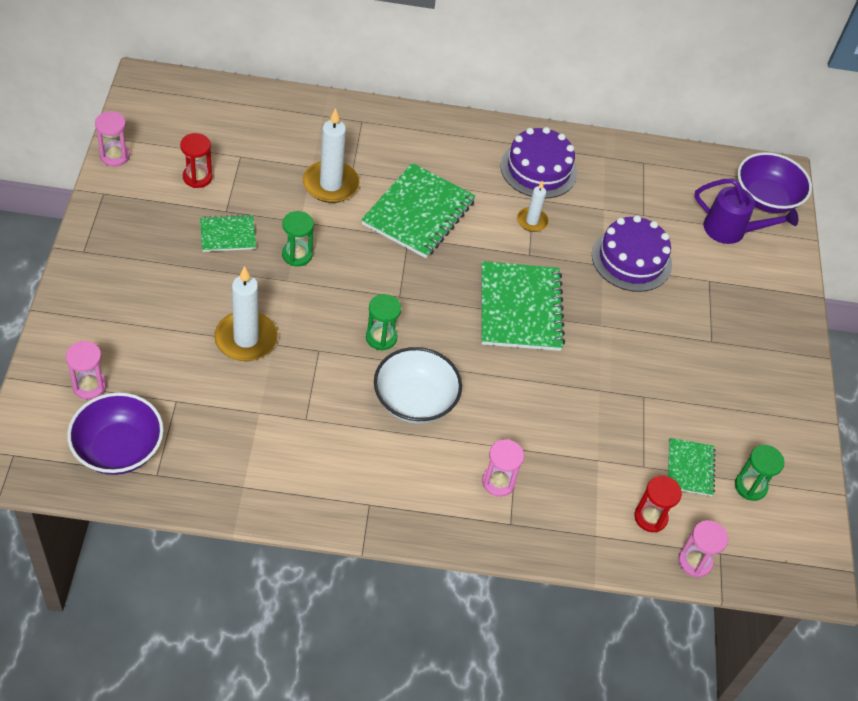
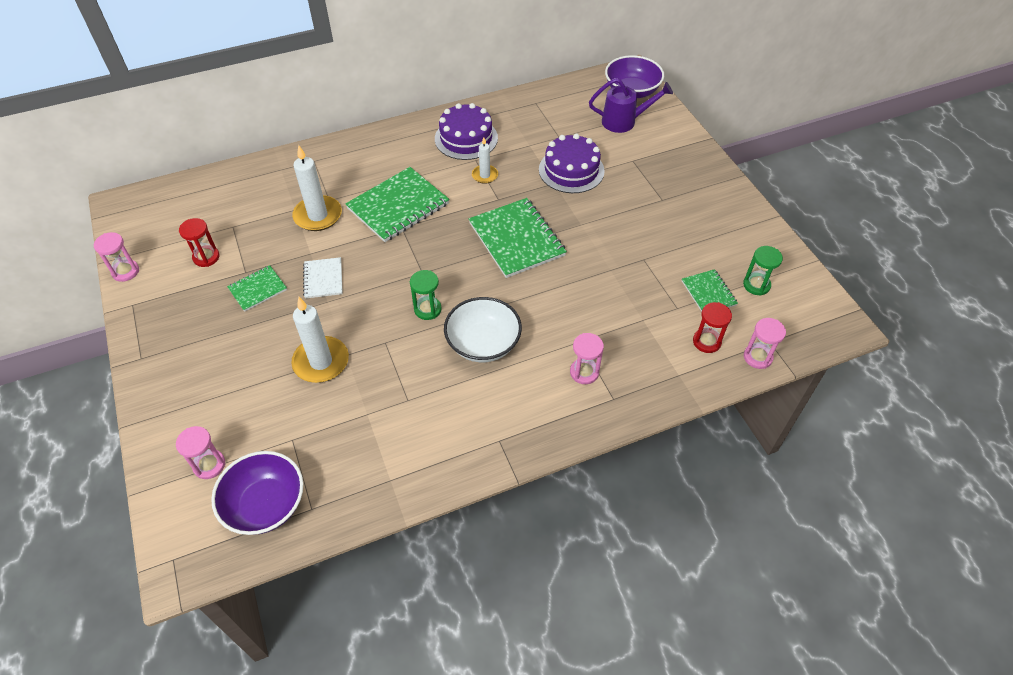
camera: 20 degrees left, 0 degrees up
(297, 255) = (323, 279): green hourglass -> white notebook
(418, 213) = (398, 206): green notebook -> green notebook turned 45 degrees clockwise

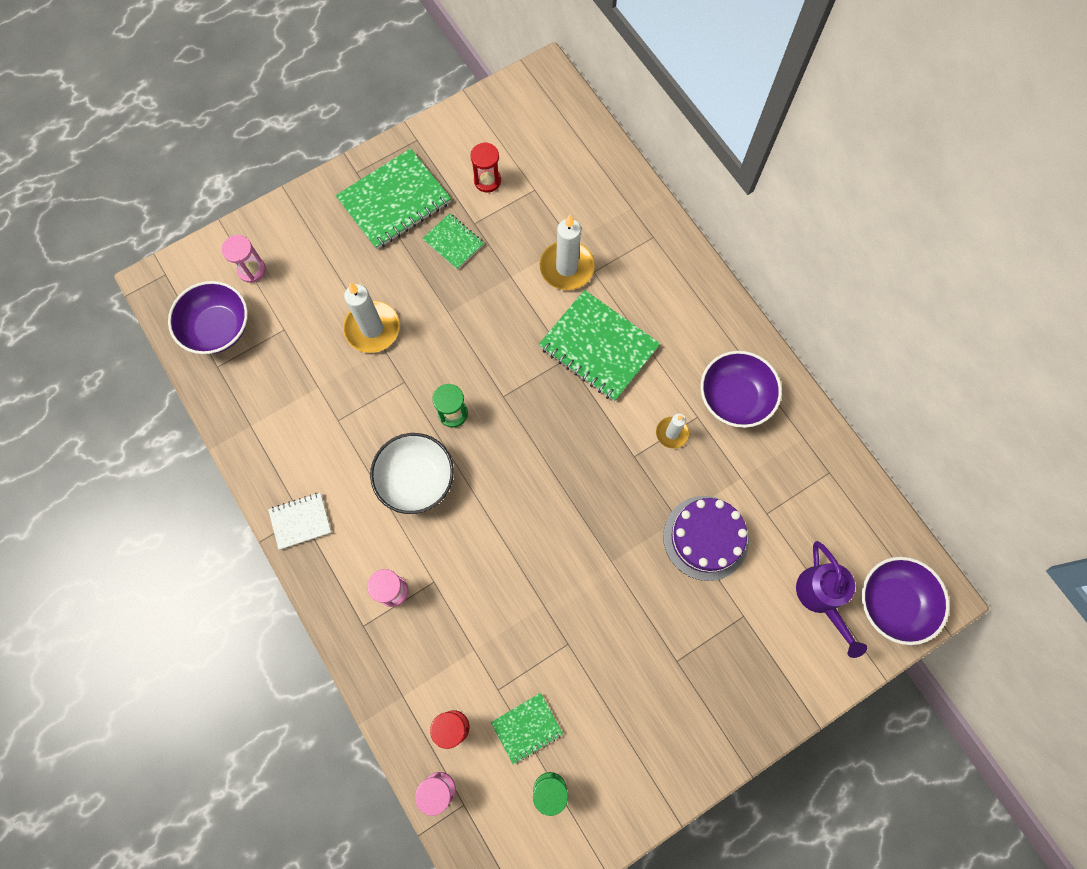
camera: 80 degrees right, 20 degrees up
(125, 271) = (456, 117): pink hourglass -> none
(323, 279) = (477, 299): white notebook -> white notebook (300, 521)
(466, 138) = (734, 398): purple cake -> purple bowl
(517, 239) = (572, 489): green notebook -> green notebook (394, 201)

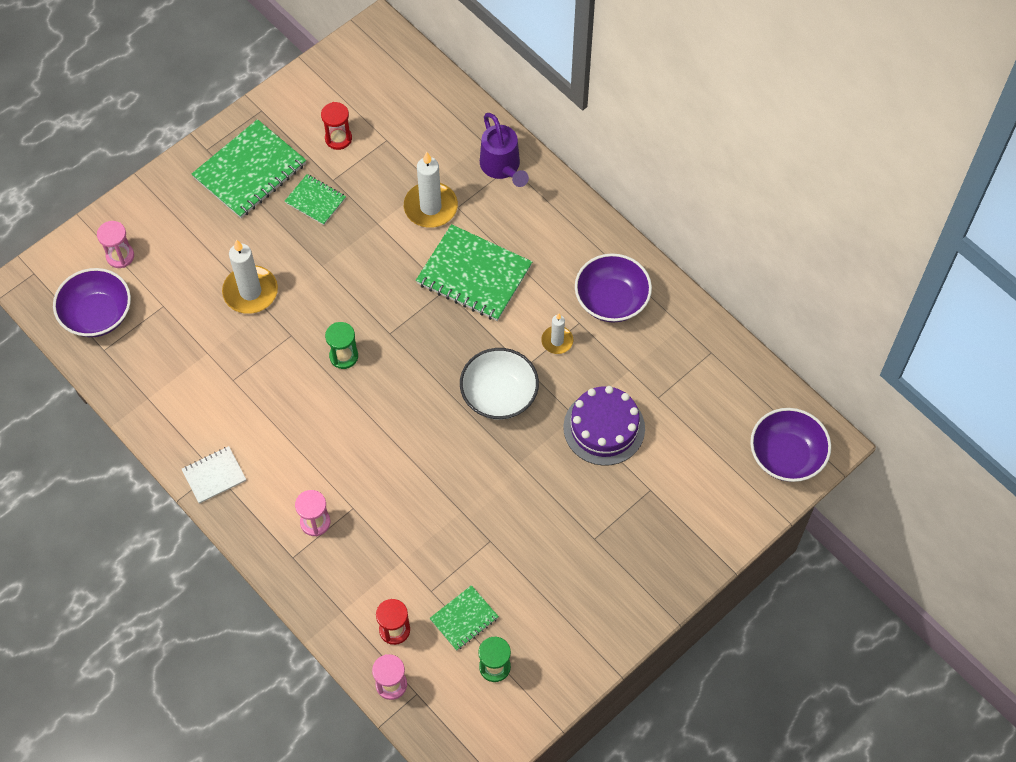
camera: 10 degrees left, 10 degrees down
(416, 479) = (319, 421): white bowl -> white bowl (499, 395)
(821, 597) = (719, 462): purple watering can -> purple watering can (502, 167)

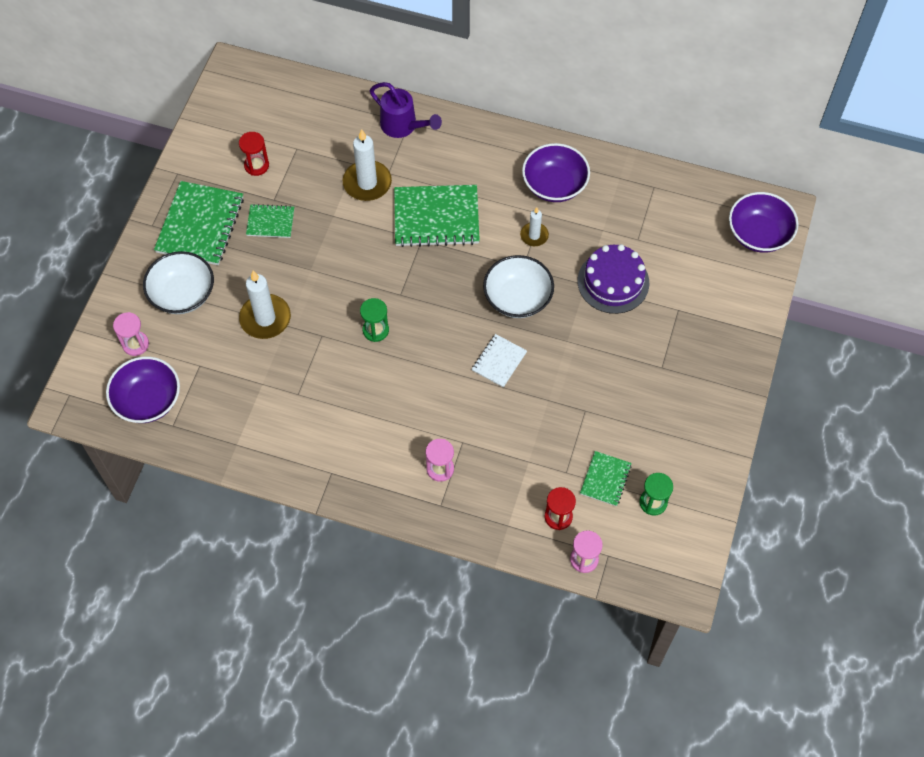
camera: 30 degrees left, 0 degrees up
(191, 230) = (183, 294): none -> white bowl
(214, 475) = (333, 476): white notebook -> white notebook (499, 361)

